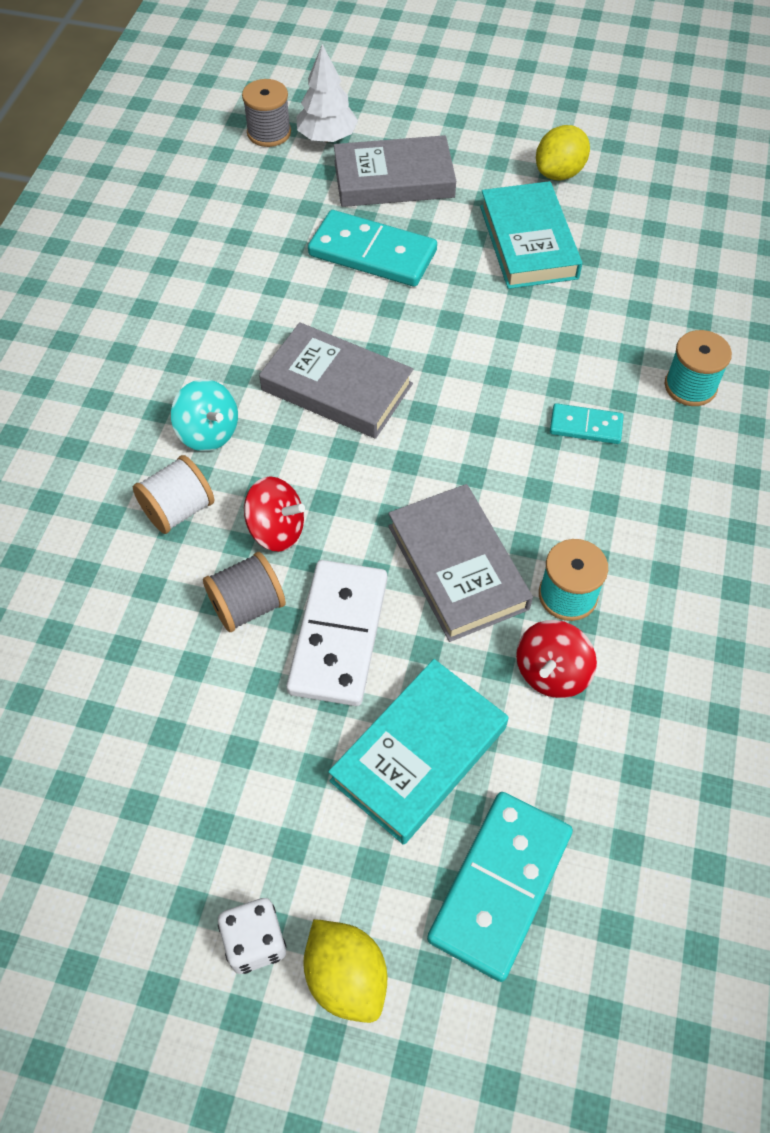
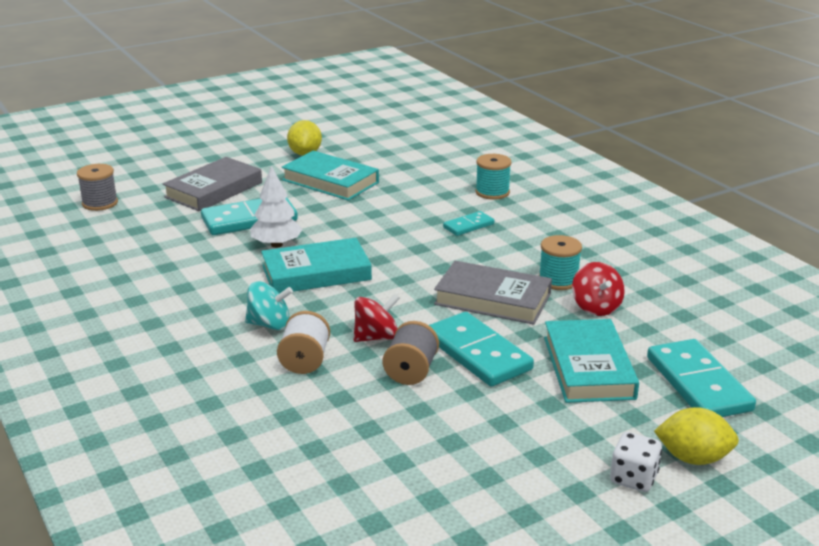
camera: 45 degrees left, 30 degrees down
(327, 138) = (143, 191): white tree -> white tree (276, 245)
(337, 387) = (316, 273): grey book -> turquoise book
(338, 635) = (477, 353): white domino -> turquoise domino

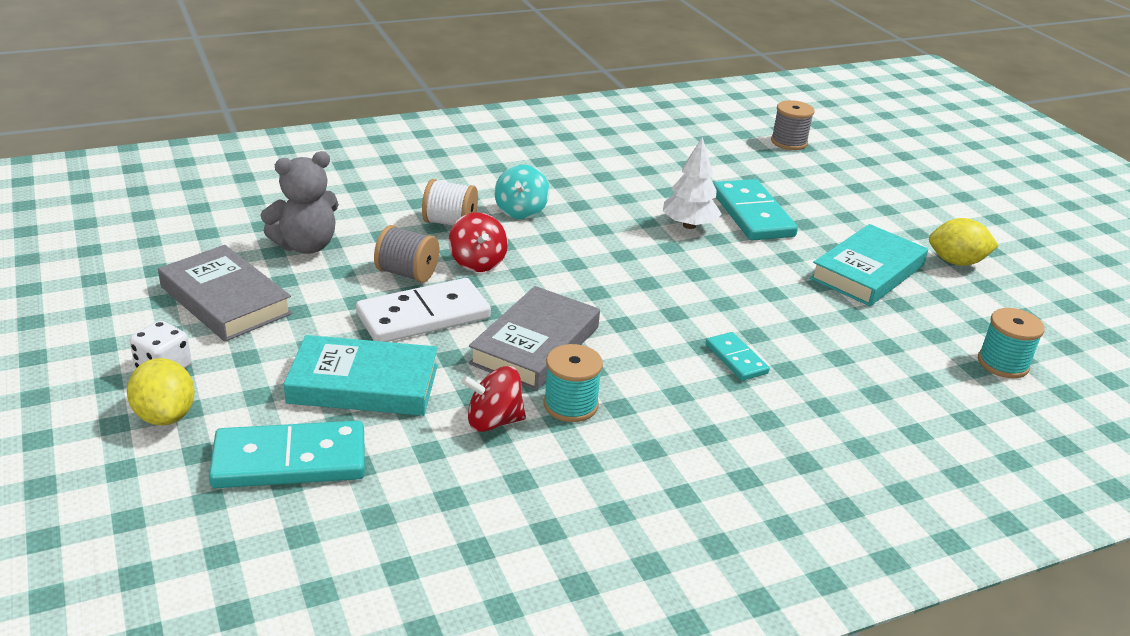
camera: 95 degrees right, 5 degrees up
(214, 190) = (829, 199): grey book -> grey book (225, 300)
(316, 273) = (620, 242): turquoise book -> none
(380, 441) = (306, 246): none -> grey teddy bear
(477, 353) = (423, 316): turquoise domino -> white domino
(492, 192) = (851, 398): turquoise spool -> turquoise spool (1003, 363)
(693, 458) = (165, 415): yellow lemon -> yellow lemon turned 45 degrees counterclockwise

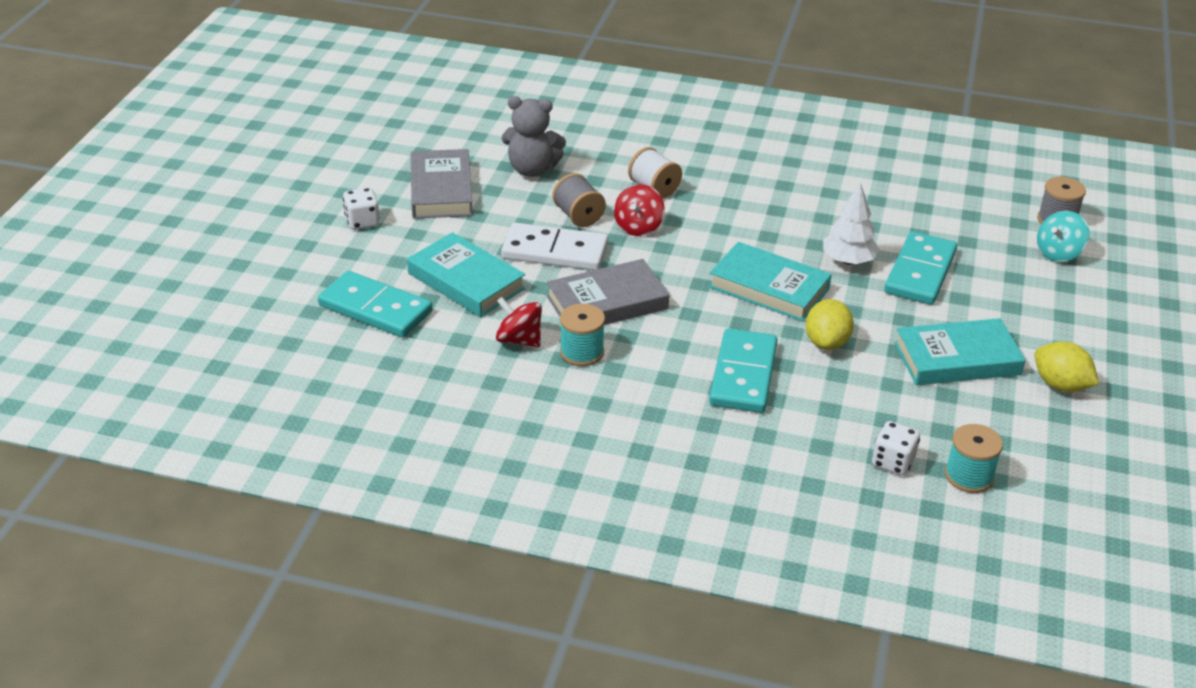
camera: 40 degrees right, 5 degrees up
(165, 415) = (336, 251): yellow lemon -> yellow lemon (826, 342)
(521, 211) = (721, 198): turquoise spinning top -> turquoise spinning top (1058, 253)
(658, 272) = (769, 288): none -> turquoise book
(736, 359) = (743, 375): turquoise domino -> turquoise domino, size x1.87
(941, 379) = (893, 462): none -> white dice

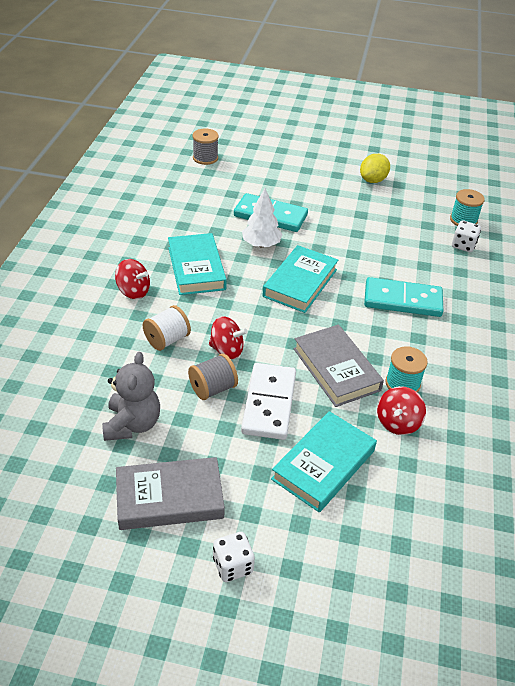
camera: 95 degrees left, 5 degrees up
(375, 309) = (380, 534): turquoise domino -> none
(735, 166) = (133, 291): none -> red spinning top
(826, 342) = (357, 261): yellow lemon -> none
(957, 359) = (359, 212): turquoise book -> turquoise book (196, 268)
(1058, 253) = (242, 162): turquoise spinning top -> none

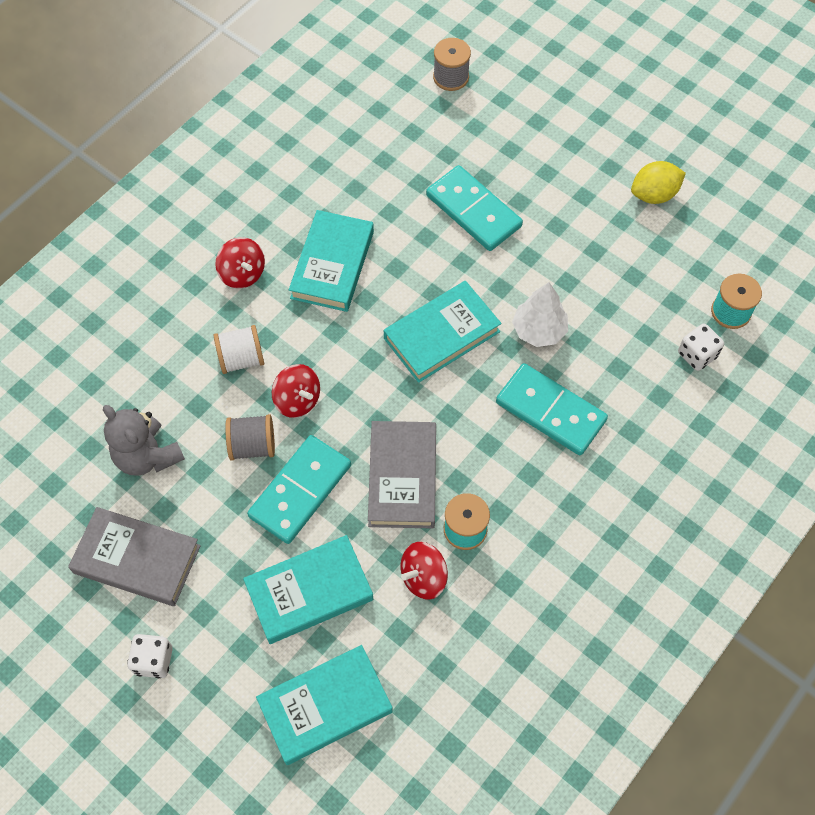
camera: 30 degrees right, 20 degrees up
(132, 424) = (147, 456): grey teddy bear -> grey teddy bear turned 105 degrees clockwise
(261, 244) = (432, 255): white tree -> white tree (538, 330)
(269, 403) = (300, 490): white domino -> turquoise domino
(394, 537) = (325, 706): none -> turquoise book

